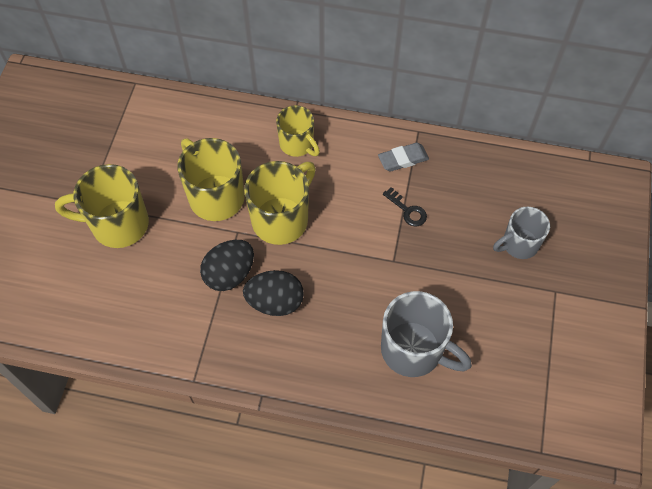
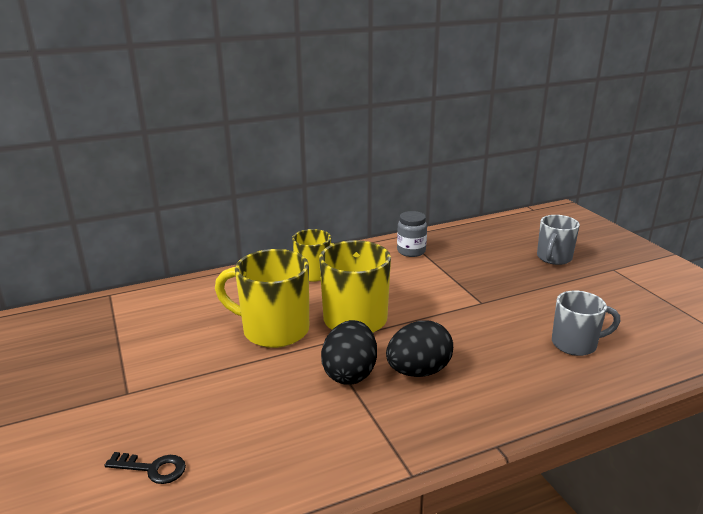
camera: 35 degrees left, 35 degrees down
(118, 224) = (183, 392): yellow mug -> none
(403, 159) = (411, 251): grey eraser -> grey jar
(407, 210) = (452, 273): black key -> black key (152, 469)
(414, 350) = (575, 344): grey mug -> grey mug, size x0.64

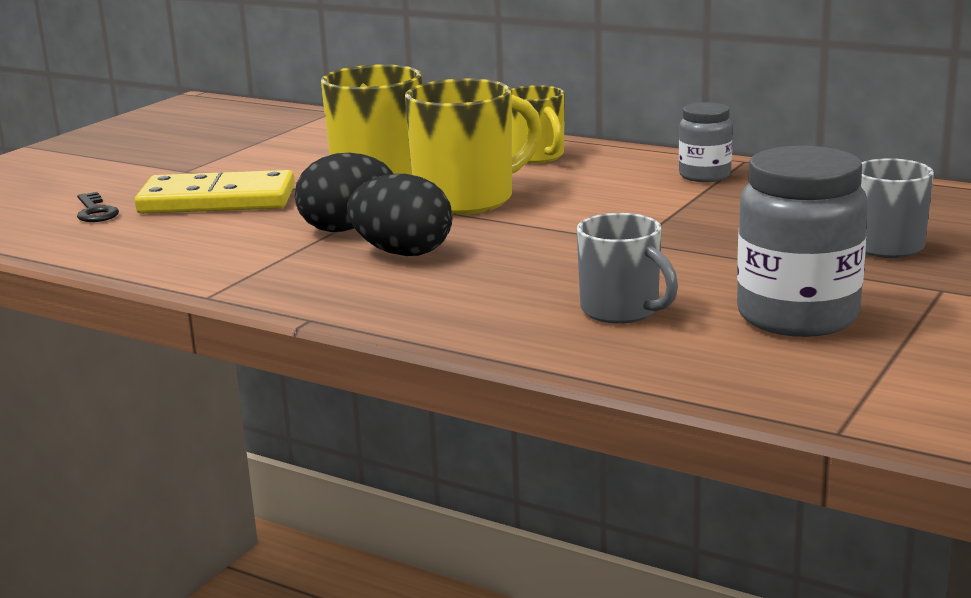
camera: 55 degrees right, 5 degrees down
(219, 402) = (217, 200): none -> yellow domino
(619, 308) = (797, 316): none -> grey jar

